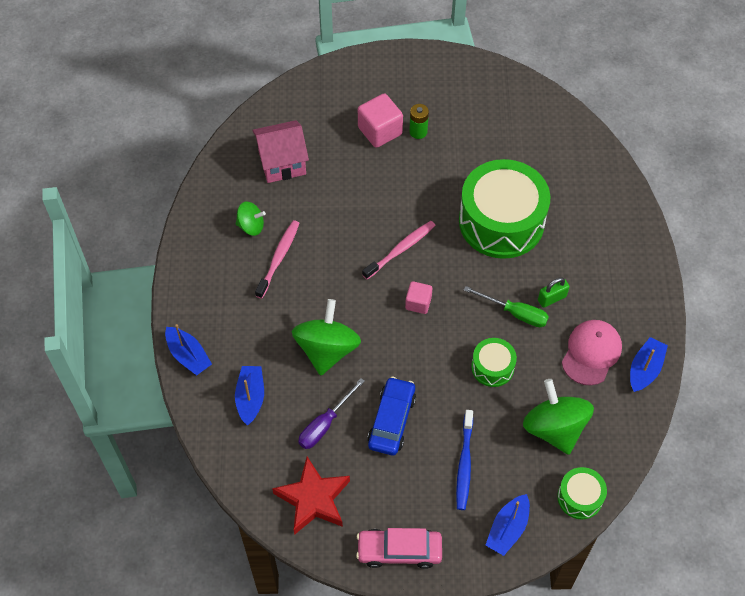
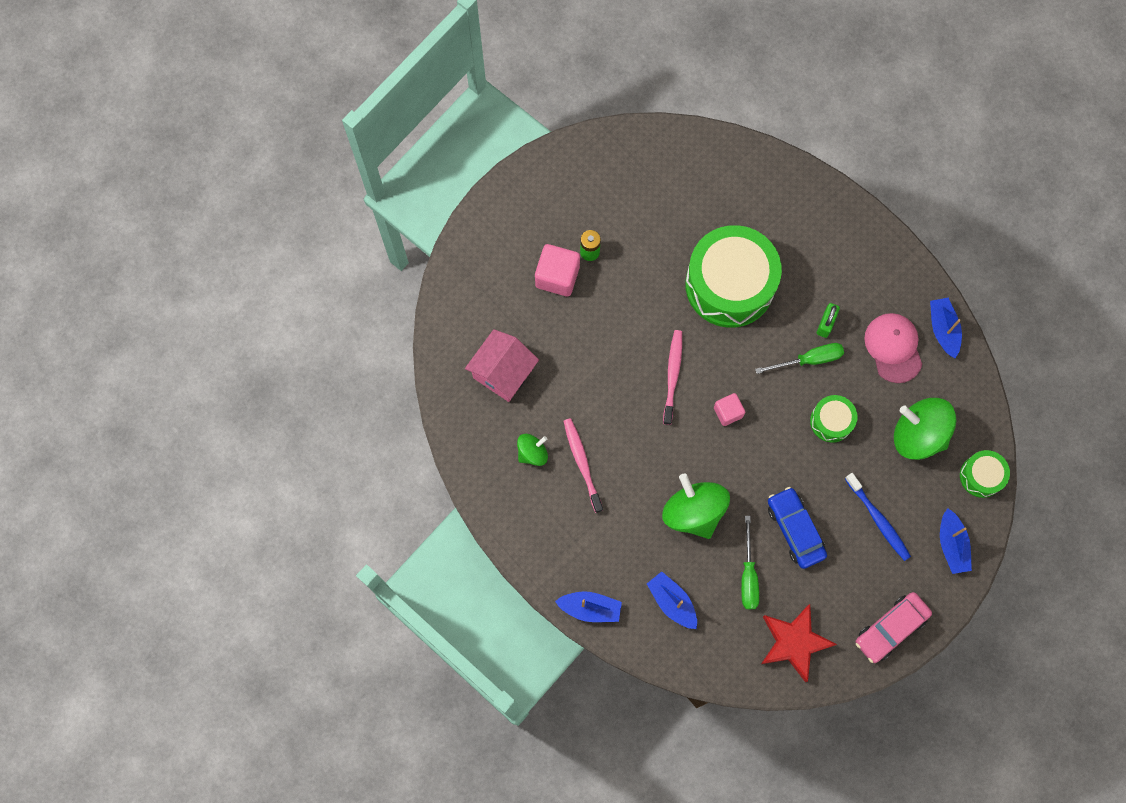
camera: 40 degrees left, 15 degrees up
(325, 424) = (748, 575): purple screwdriver -> green screwdriver

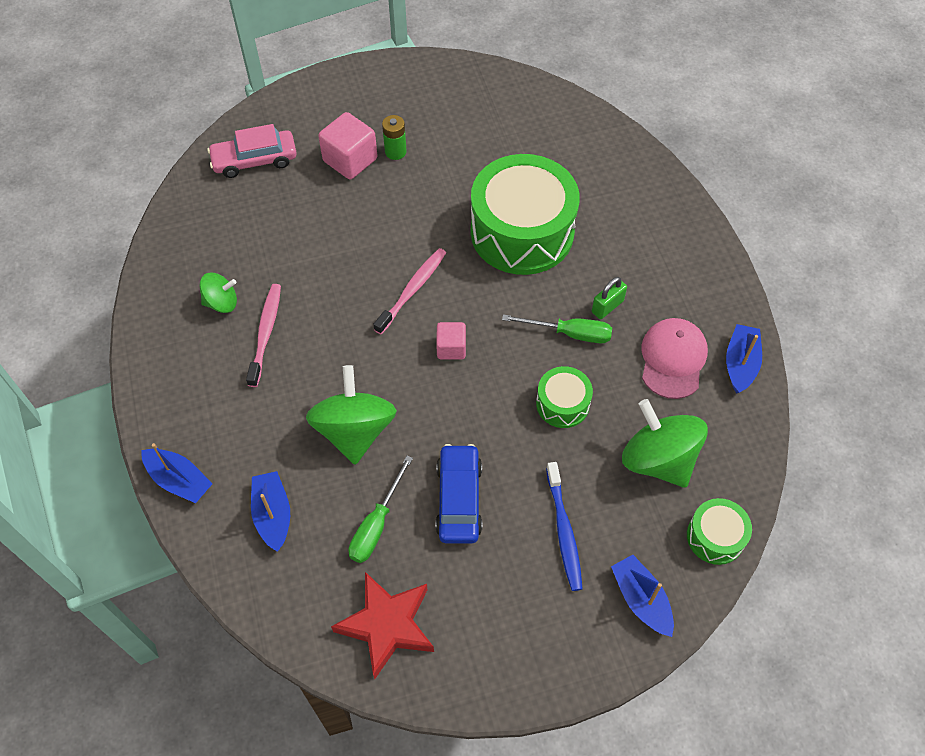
camera: 25 degrees right, 15 degrees down
(503, 373) = (241, 220): pink house -> none
(891, 628) = (515, 664): pink car -> pink car (254, 160)
(951, 545) = (641, 599): blue boat -> blue boat turned 135 degrees clockwise

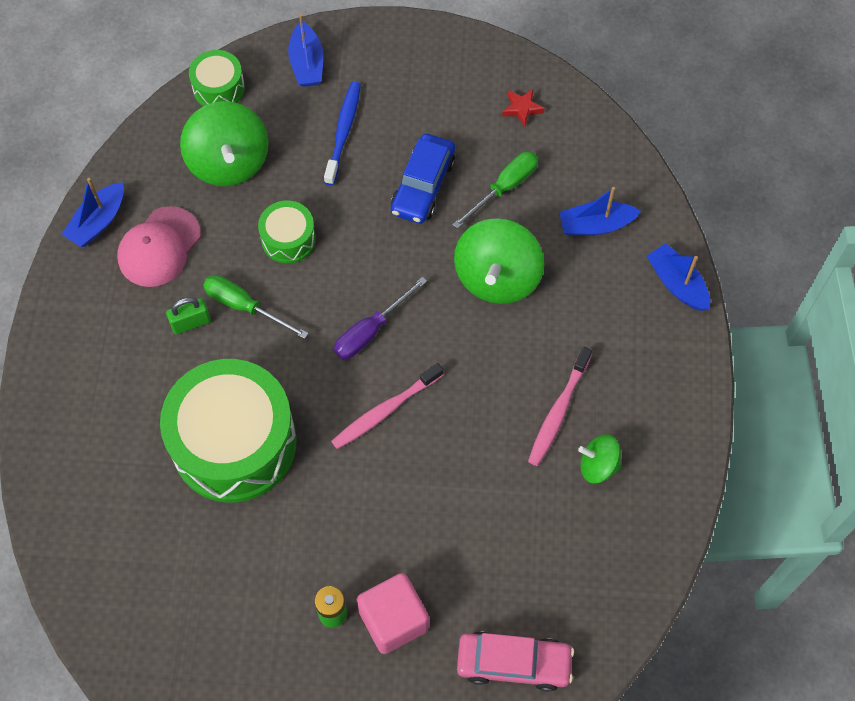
camera: 160 degrees left, 5 degrees up
(273, 514) = (595, 225): blue boat -> blue boat turned 75 degrees clockwise
(387, 625) = (522, 109): red star -> red star, size x0.47
(451, 348) = (371, 330): pink cube -> purple screwdriver

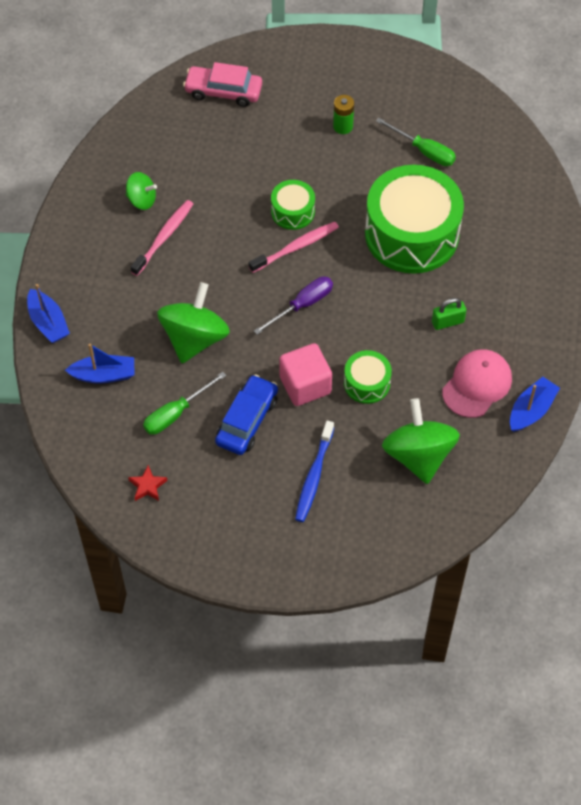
camera: 175 degrees left, 5 degrees down
(219, 88) = (429, 529): green drum -> green drum (293, 211)
(245, 307) = (404, 331): green screwdriver -> green screwdriver (424, 151)
(307, 63) = (345, 548): blue boat -> none
(393, 620) = (301, 120): pink cube -> pink cube (305, 385)

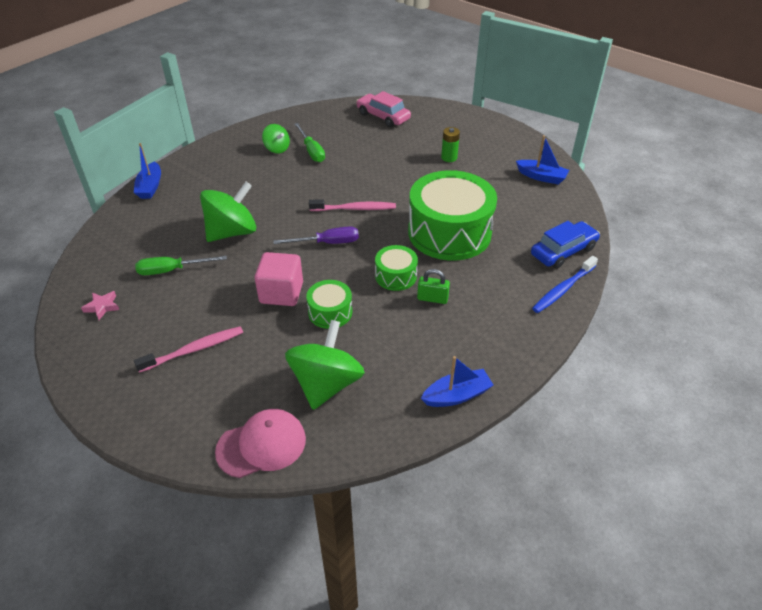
camera: 30 degrees right, 15 degrees down
(104, 375) = (151, 228): blue boat -> blue boat (541, 177)
(147, 486) = (102, 307): red star -> pink star
(164, 237) = (271, 171): pink toothbrush -> pink toothbrush (194, 350)
(247, 420) = (216, 297): blue car -> blue car (563, 251)
(293, 211) = (371, 189): green drum -> green drum (396, 276)
(314, 476) = (227, 358): blue toothbrush -> blue toothbrush (563, 289)
(424, 151) = (499, 189): green screwdriver -> green screwdriver (311, 151)
(477, 384) = (422, 353): pink cap -> pink cap (262, 445)

